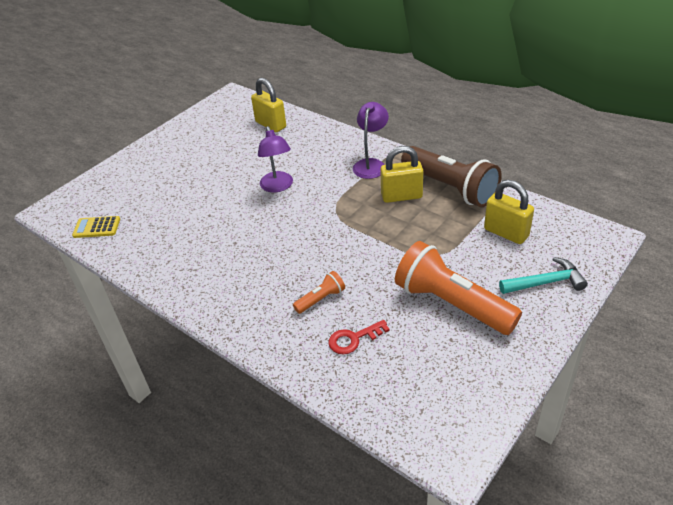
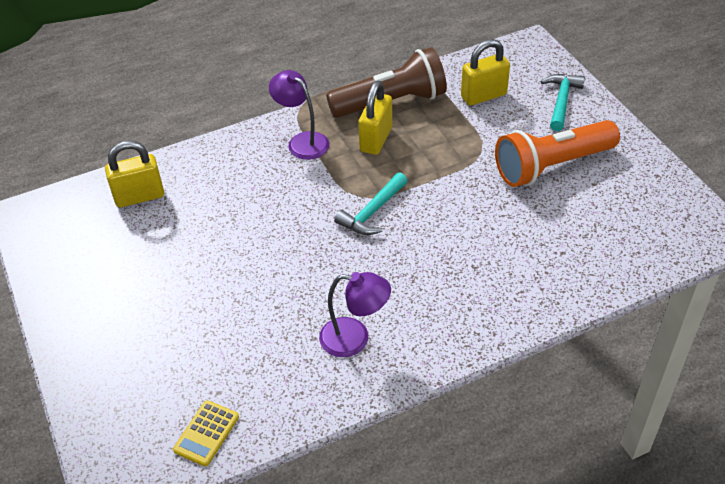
camera: 65 degrees left, 5 degrees up
(278, 187) = (275, 229): purple lamp -> purple lamp (355, 339)
(321, 299) = (489, 252): orange flashlight -> none
(323, 223) = (372, 212): none -> turquoise hammer
(353, 339) = (558, 247): red key -> none

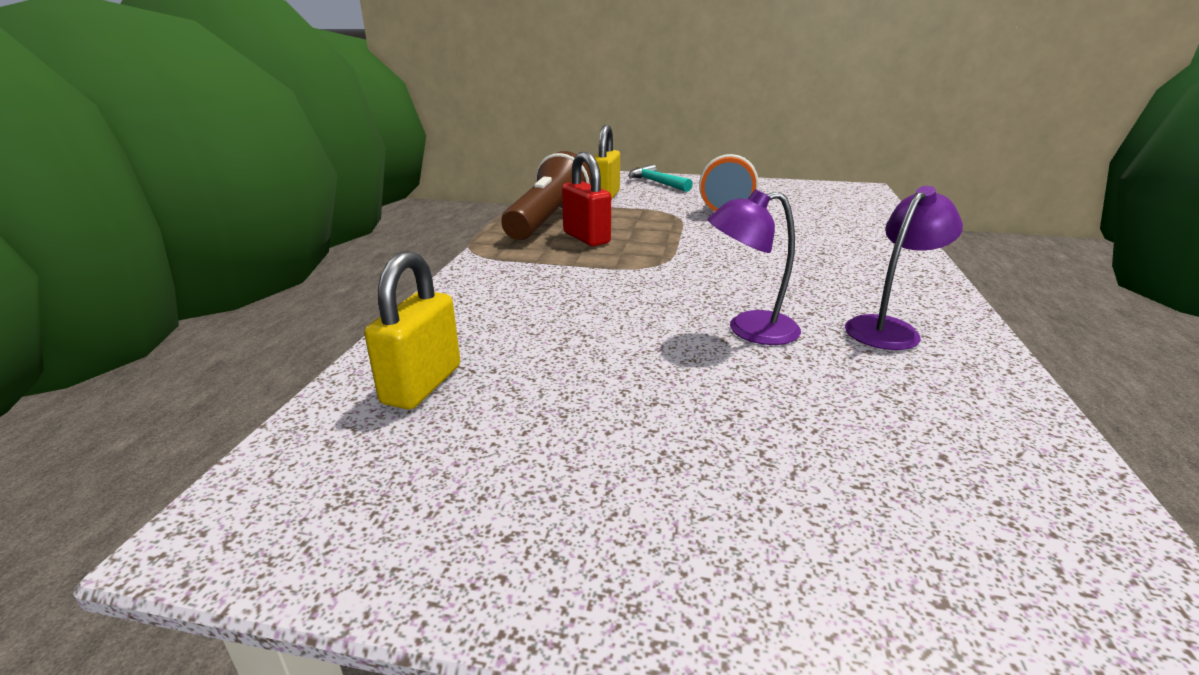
camera: 55 degrees left, 20 degrees down
(206, 433) = (1047, 500): yellow calculator -> none
(302, 141) = (525, 264): purple lamp -> purple lamp (749, 330)
(372, 212) = (689, 266): turquoise hammer -> none
(376, 139) = (586, 238): yellow padlock -> red padlock

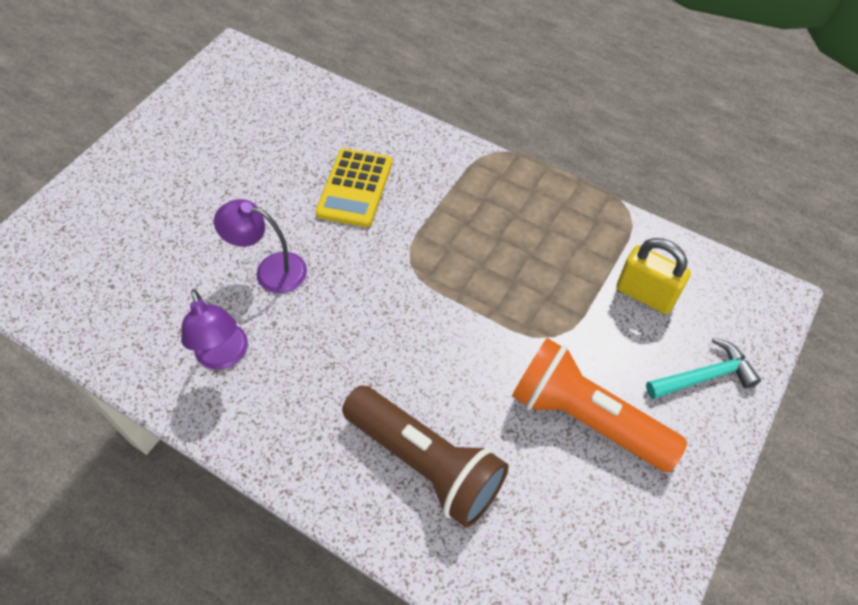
camera: 110 degrees right, 30 degrees up
(422, 385) = (298, 108): yellow padlock -> none
(548, 221) = (563, 218): brown flashlight -> brown flashlight (425, 463)
(573, 308) = (355, 188): none -> yellow calculator
(586, 238) = (498, 234): red padlock -> none
(749, 330) = (270, 271): purple lamp -> purple lamp turned 90 degrees counterclockwise

